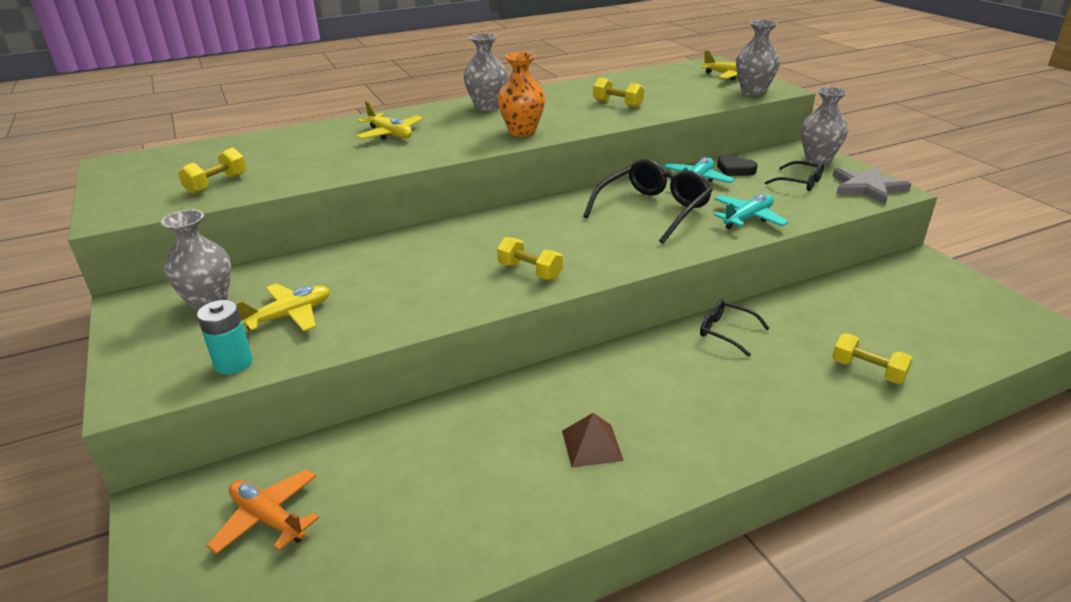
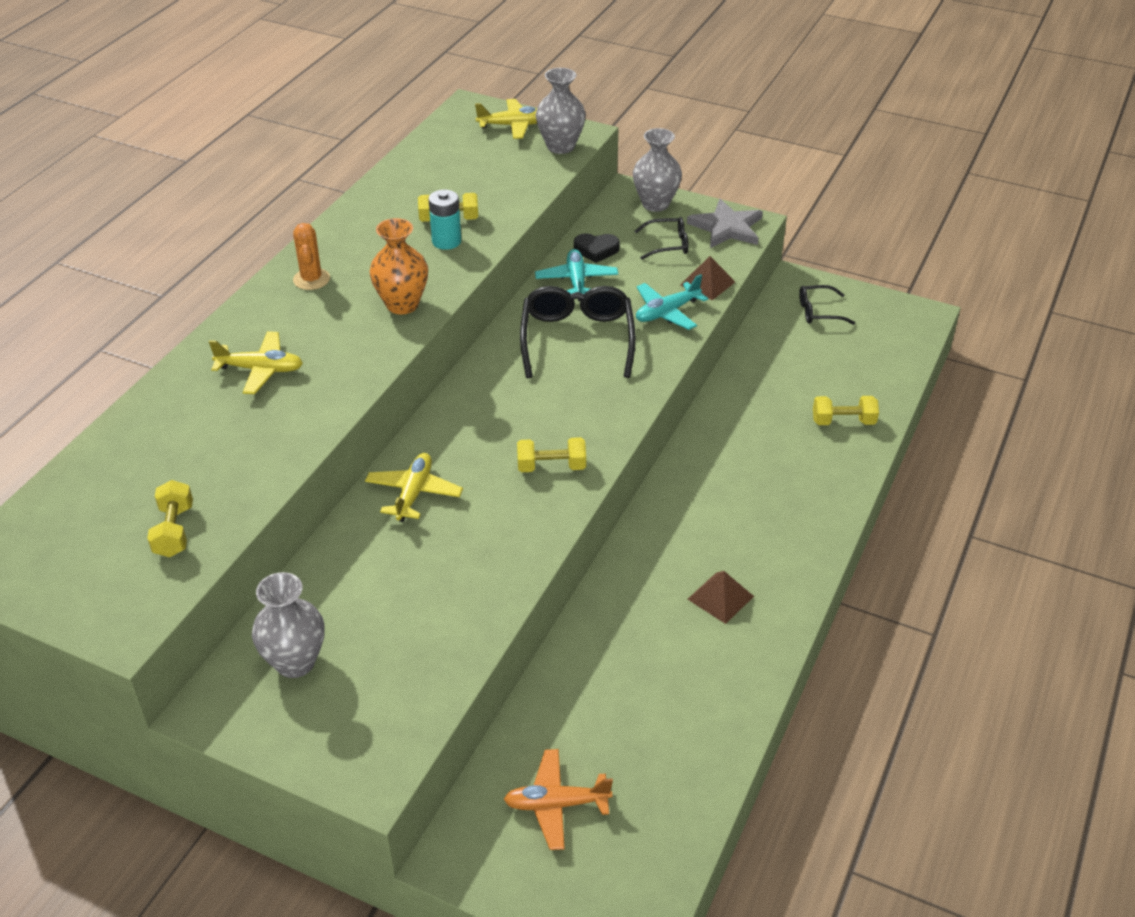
camera: 40 degrees left, 10 degrees up
(233, 363) = (417, 700): turquoise battery -> turquoise battery (446, 241)
(290, 315) = (397, 629): yellow plane -> yellow plane (414, 493)
(487, 107) = (311, 279): grey vase -> orange cactus
(726, 332) = (716, 437): black glasses -> black glasses (818, 312)
(748, 218) = (667, 312): turquoise plane -> turquoise plane turned 135 degrees counterclockwise
(807, 213) = (707, 283): none -> brown pyramid

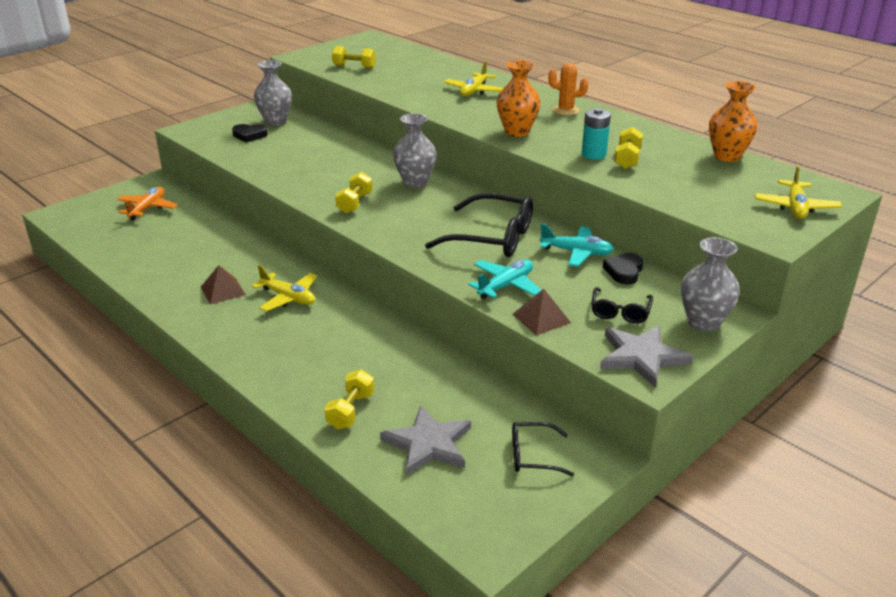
camera: 110 degrees right, 10 degrees down
(369, 672) = (249, 135): none -> black heart
(410, 163) = (727, 156): none -> orange vase
(414, 493) = (370, 160): yellow plane -> yellow plane (288, 298)
(560, 146) = (747, 223): grey vase -> grey vase (415, 182)
(667, 312) = (506, 286): turquoise plane -> turquoise plane turned 60 degrees clockwise
(818, 312) = (532, 455): black glasses -> black glasses turned 105 degrees counterclockwise
(848, 366) = (428, 444): none -> grey star

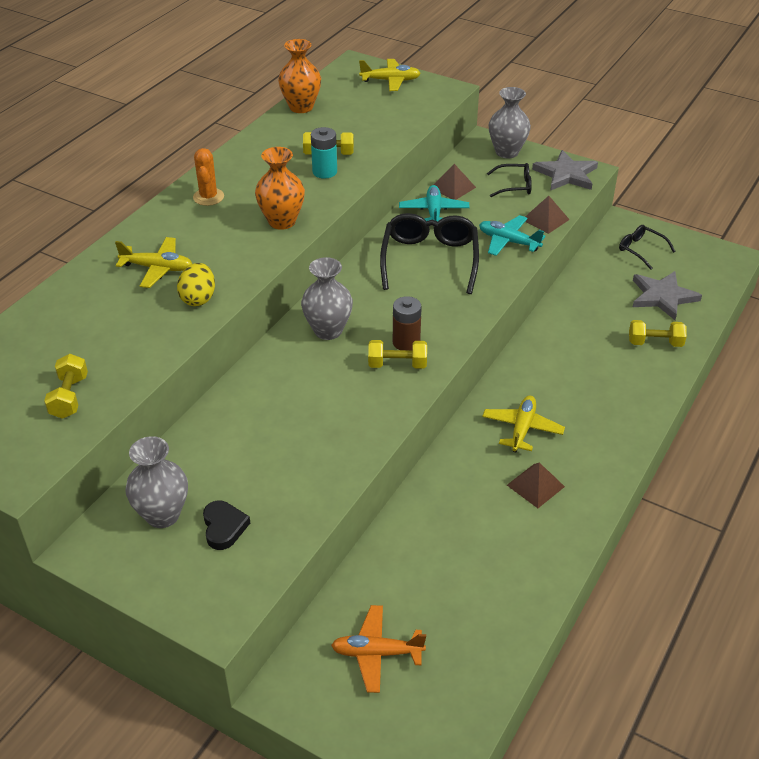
camera: 105 degrees left, 10 degrees up
(379, 210) = (406, 342): none -> brown battery
(429, 100) = (198, 298): none -> yellow egg
(532, 455) = (641, 250): black glasses -> black glasses turned 150 degrees clockwise
(624, 271) = (453, 187): black heart -> brown pyramid

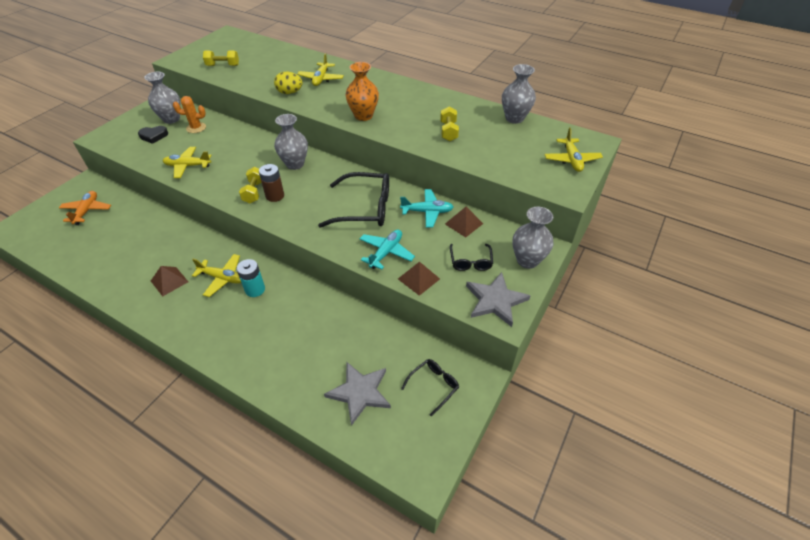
camera: 90 degrees right, 5 degrees up
(208, 197) = (393, 89): orange cactus -> orange cactus (196, 128)
(301, 107) = (514, 118): orange vase -> grey vase
(324, 172) = (424, 130): turquoise battery -> turquoise battery (255, 289)
(327, 454) = (188, 166): none -> yellow plane
(655, 343) = (296, 375): yellow dumbbell -> none

